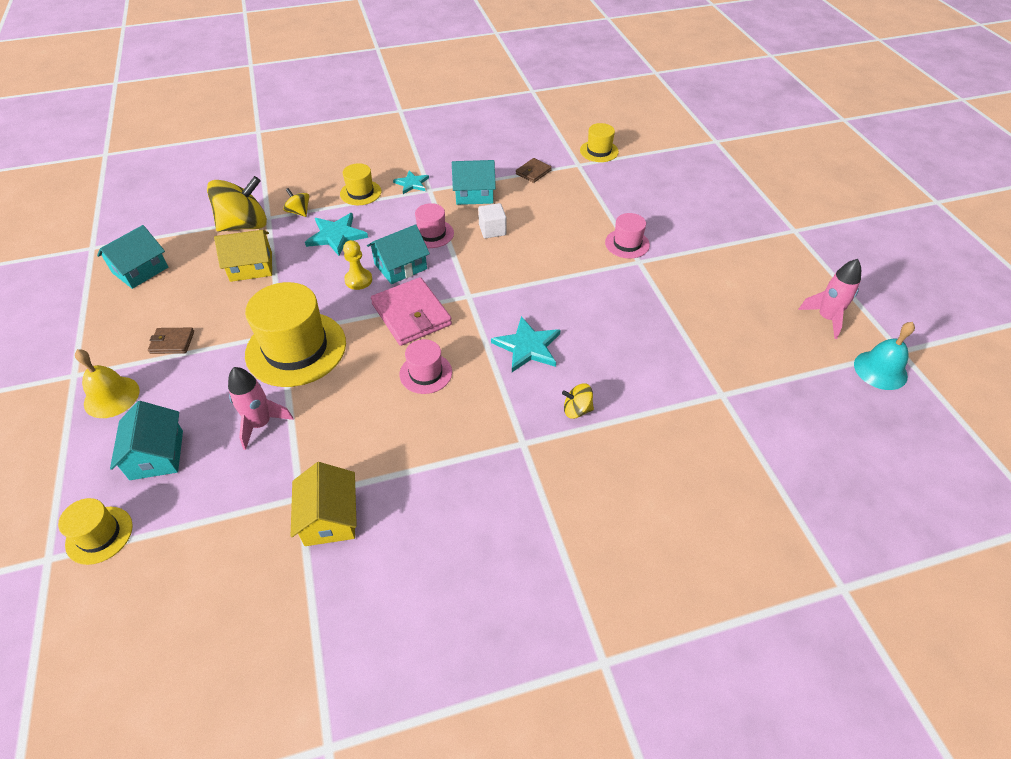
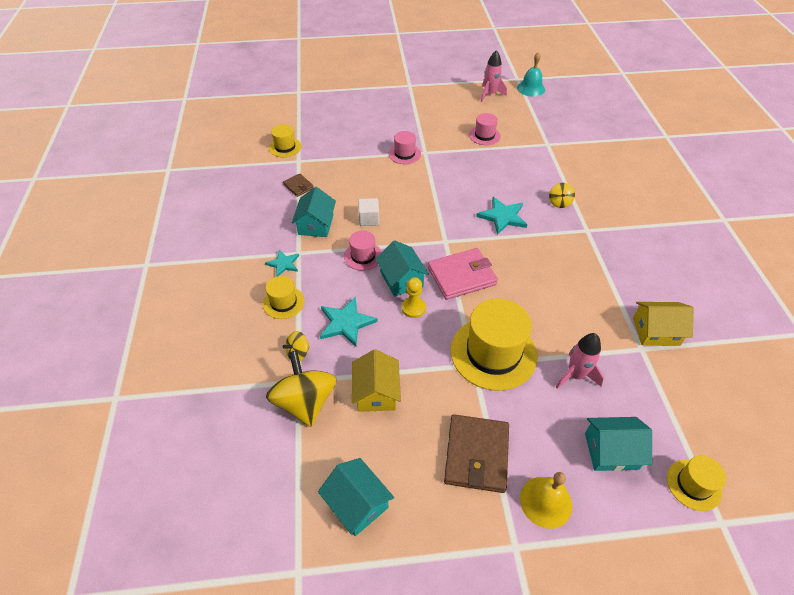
camera: 80 degrees left, 0 degrees up
(172, 342) = (476, 455): brown wallet -> brown wallet, size x1.95
(425, 373) = (525, 272): pink hat -> pink hat (484, 135)

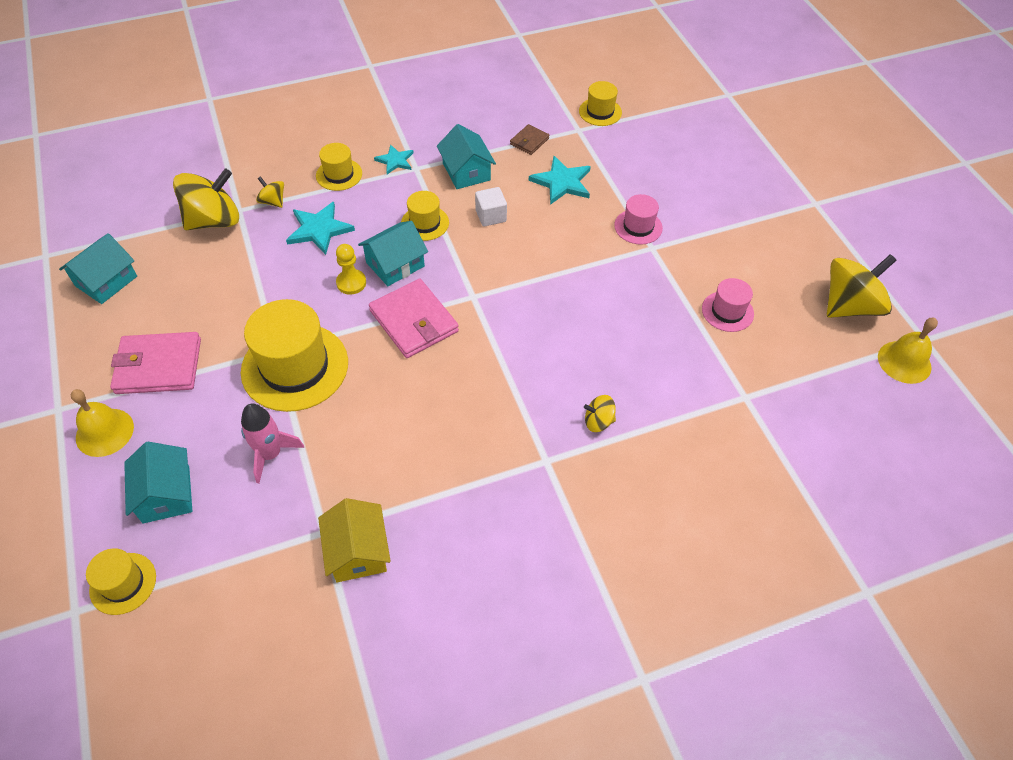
camera: 75 degrees right, 5 degrees up
(316, 224) = (466, 172): turquoise house -> turquoise house turned 75 degrees clockwise
(363, 256) = (425, 223): pink hat -> yellow hat
(376, 392) = (230, 272): yellow house -> none
(476, 455) = (158, 366): brown wallet -> pink wallet
(490, 94) = (849, 306): pink rocket -> yellow spinning top
(502, 217) = (541, 353): turquoise star -> turquoise star (562, 182)
(531, 88) = (904, 362): turquoise bell -> yellow bell

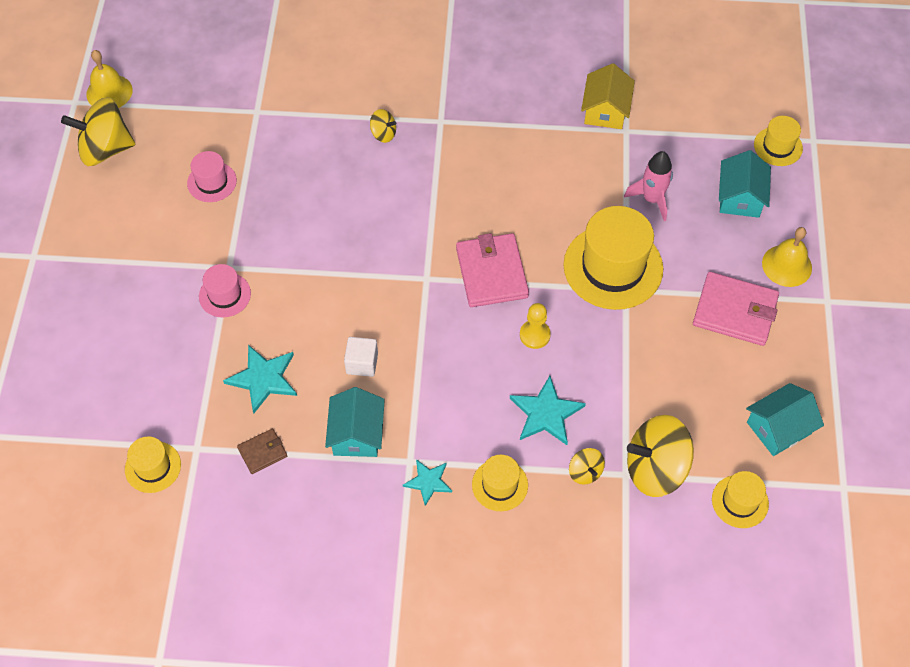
camera: 155 degrees left, 5 degrees up
(395, 264) = (484, 340): turquoise house -> none
(425, 223) = (433, 380): yellow hat -> yellow hat (740, 501)

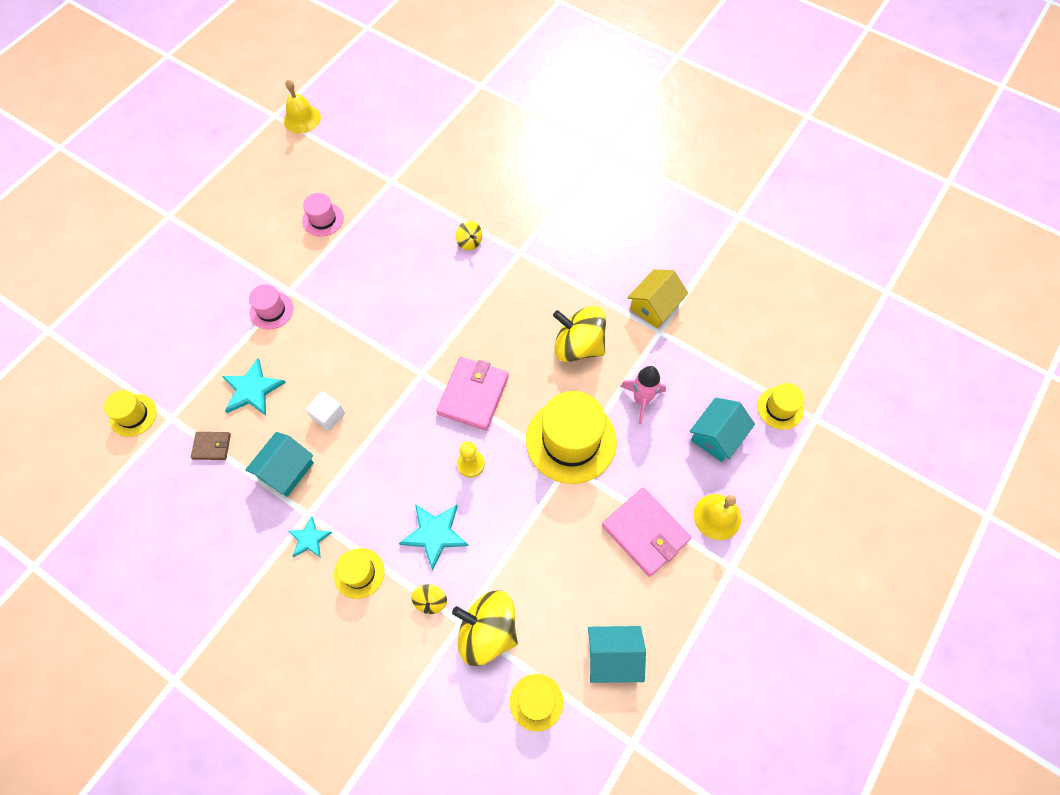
camera: 30 degrees right, 5 degrees up
(105, 149) = (270, 160): yellow spinning top -> yellow spinning top (578, 346)

